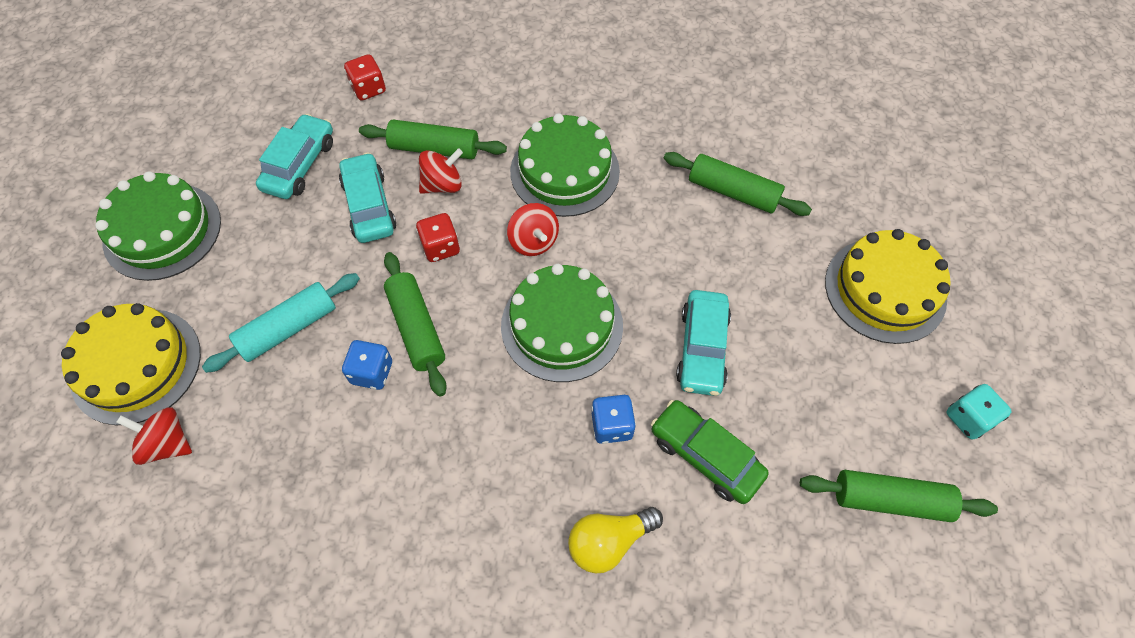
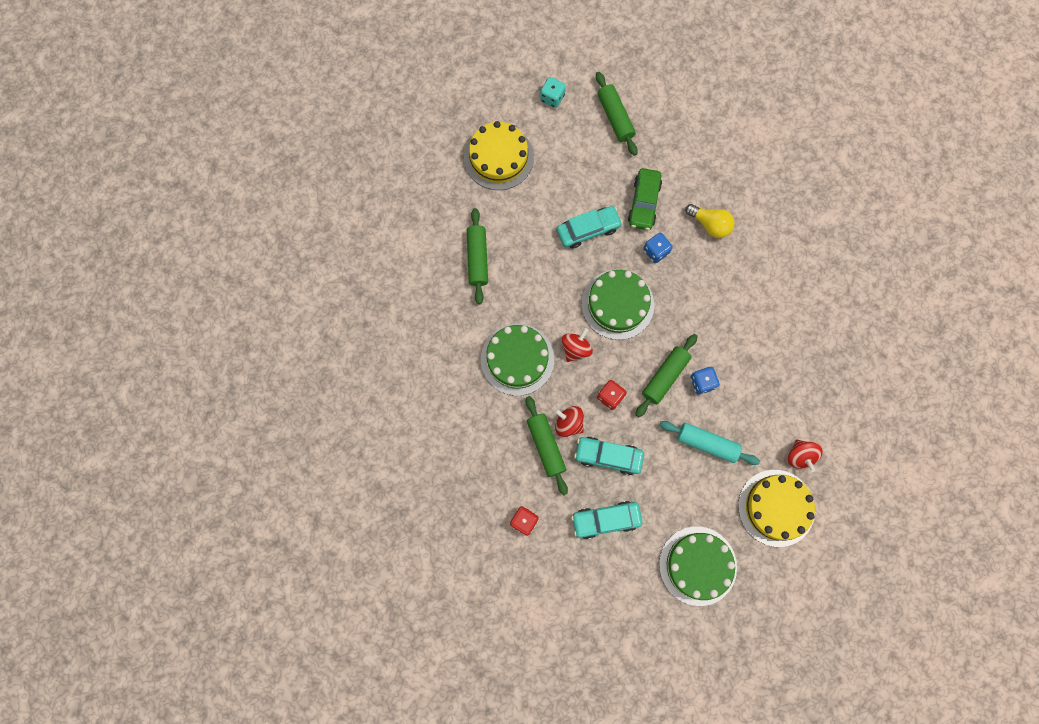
camera: 120 degrees left, 15 degrees up
(369, 206) = (608, 456): turquoise car -> turquoise car turned 60 degrees clockwise

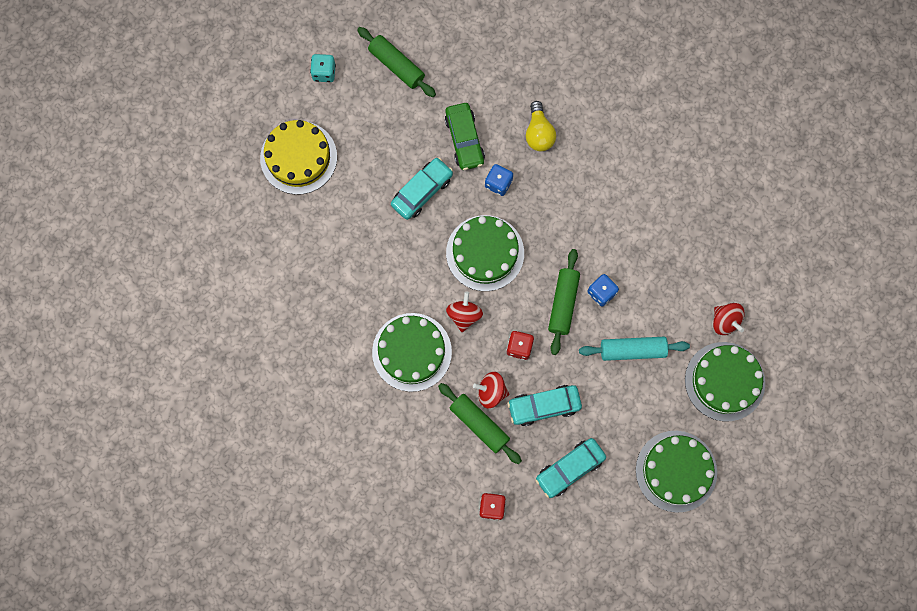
camera: 25 degrees left, 0 degrees up
(477, 258) = (325, 269): green rolling pin -> none
(710, 224) = (539, 133): yellow light bulb -> yellow light bulb turned 75 degrees clockwise
(776, 508) = (724, 381): yellow cake -> green cake

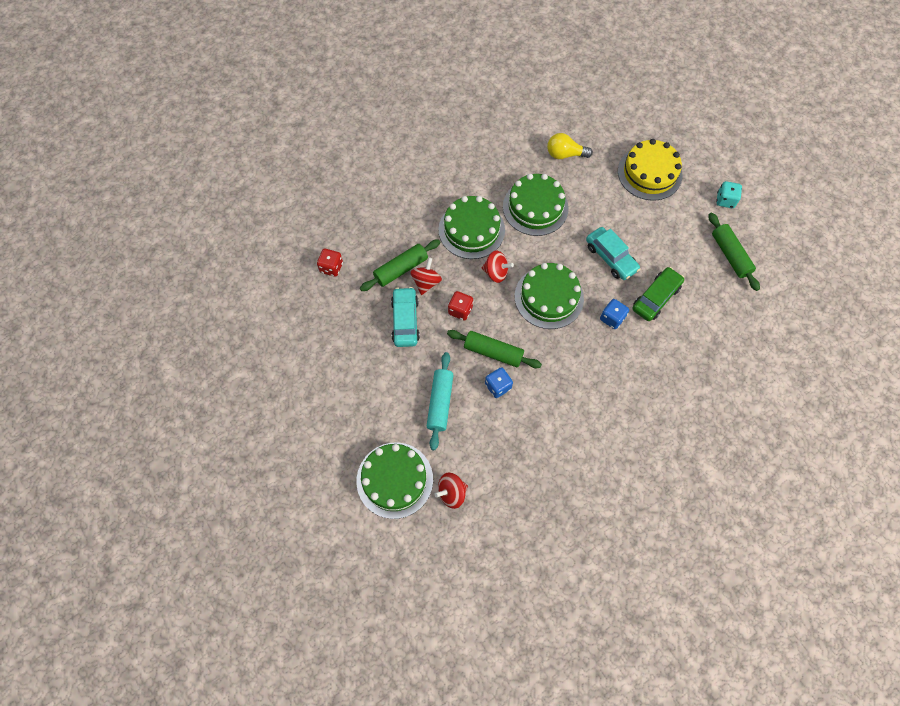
camera: 100 degrees right, 10 degrees down
(396, 66) = (730, 255): green rolling pin -> green rolling pin turned 75 degrees counterclockwise
(464, 140) = (656, 298): green car -> green car turned 135 degrees clockwise
(539, 133) = (658, 360): yellow light bulb -> yellow light bulb (565, 154)
(570, 468) = (347, 331): turquoise car -> none
(676, 471) = (323, 418): green cake -> green cake (535, 207)

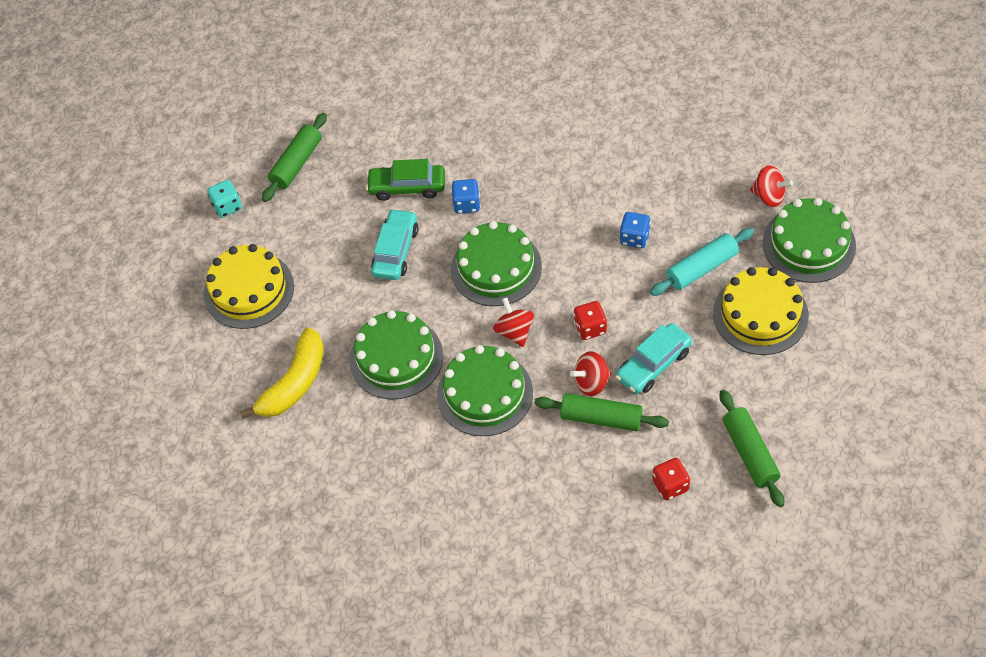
camera: 125 degrees left, 10 degrees down
(378, 404) = (760, 314): none -> yellow cake
(493, 352) = (605, 267): green rolling pin -> green rolling pin (750, 453)
(565, 154) = (294, 383): yellow light bulb -> yellow banana

